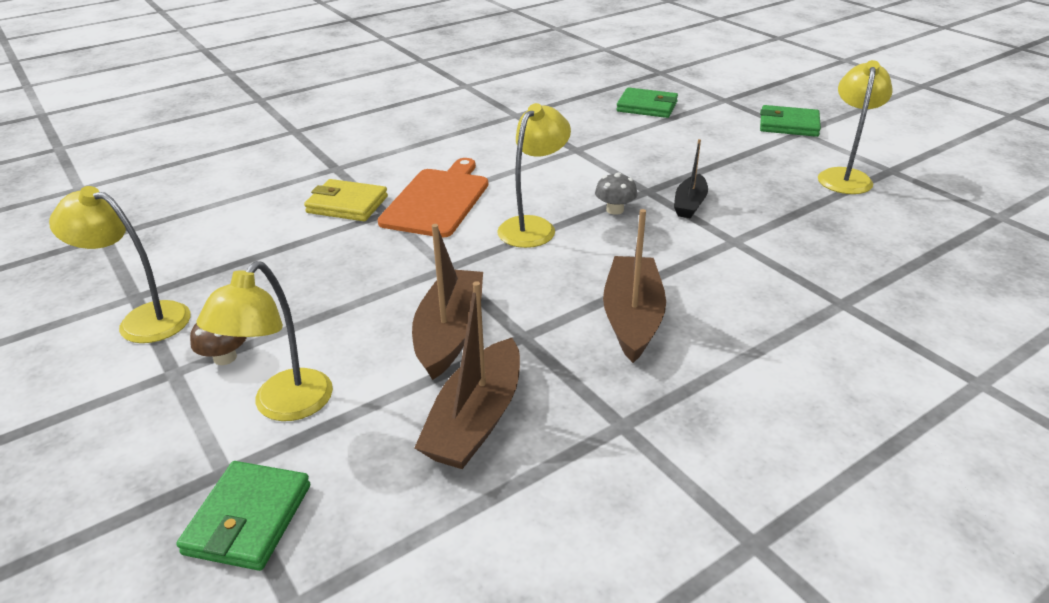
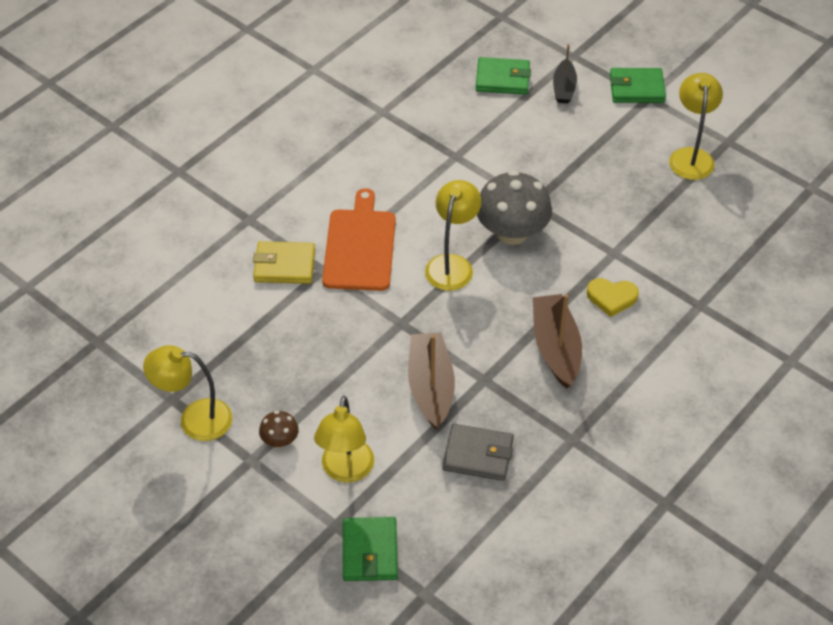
camera: 15 degrees left, 15 degrees up
(476, 420) = (478, 455): brown boat -> grey wallet
(615, 210) = (512, 232): grey mushroom -> grey mushroom, size x2.13
(690, 204) = (571, 214): black boat -> black boat (564, 88)
(721, 280) = (611, 298): none -> yellow heart

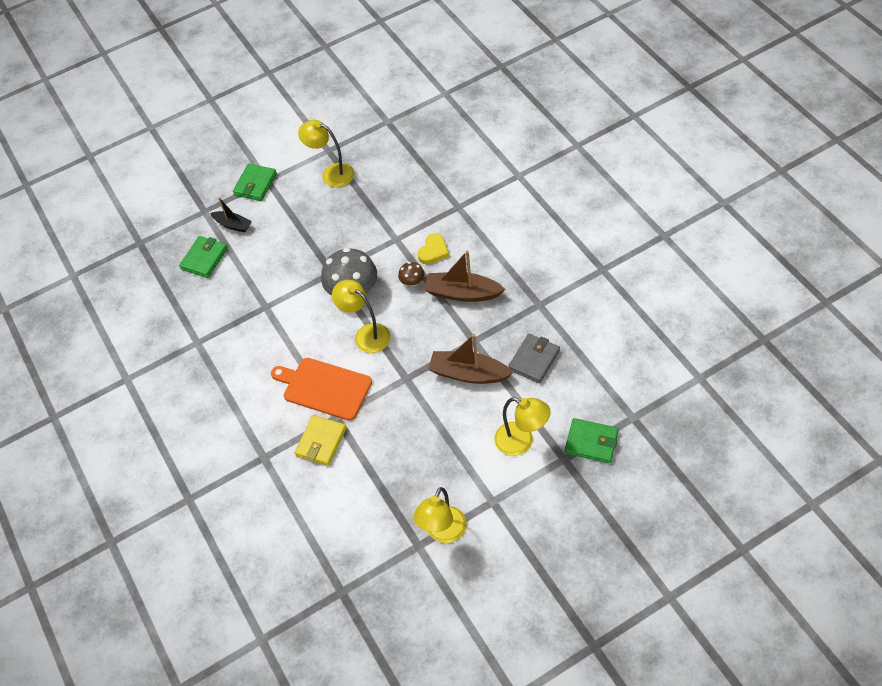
camera: 65 degrees left, 5 degrees up
(280, 440) = (481, 479): brown mushroom -> brown mushroom (412, 282)

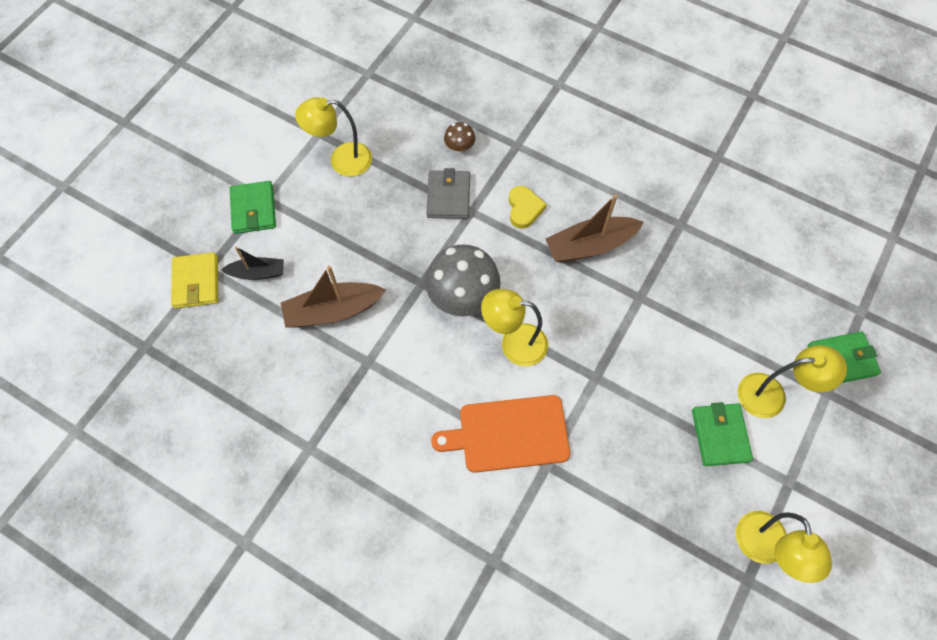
camera: 35 degrees left, 10 degrees up
(204, 259) = (248, 332): green wallet -> green wallet (720, 435)
(321, 442) = (550, 505): yellow wallet -> yellow wallet (196, 282)
(412, 282) = (524, 255): brown mushroom -> brown mushroom (459, 147)
(468, 374) = (661, 339): brown boat -> brown boat (333, 311)
(534, 360) = (719, 291): grey wallet -> grey wallet (448, 196)

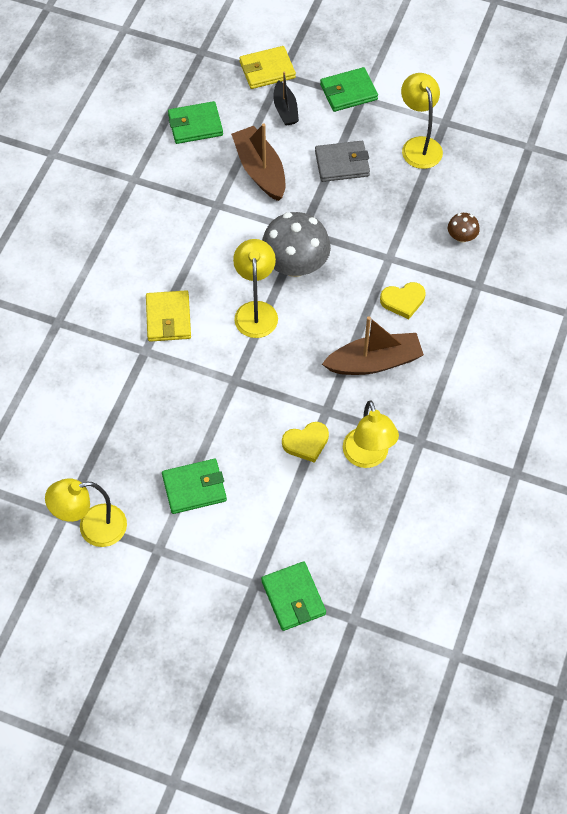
camera: 80 degrees right, 5 degrees down
(251, 369) = (195, 125): none -> green wallet
(448, 196) = (400, 236): grey wallet -> grey wallet (342, 164)
(509, 434) = (168, 318): orange cutting board -> yellow wallet
(590, 245) = (374, 362): brown boat -> brown boat turned 105 degrees clockwise
(675, 321) = (306, 443): none -> yellow heart
(771, 395) = (243, 532): yellow lamp -> yellow lamp (368, 457)

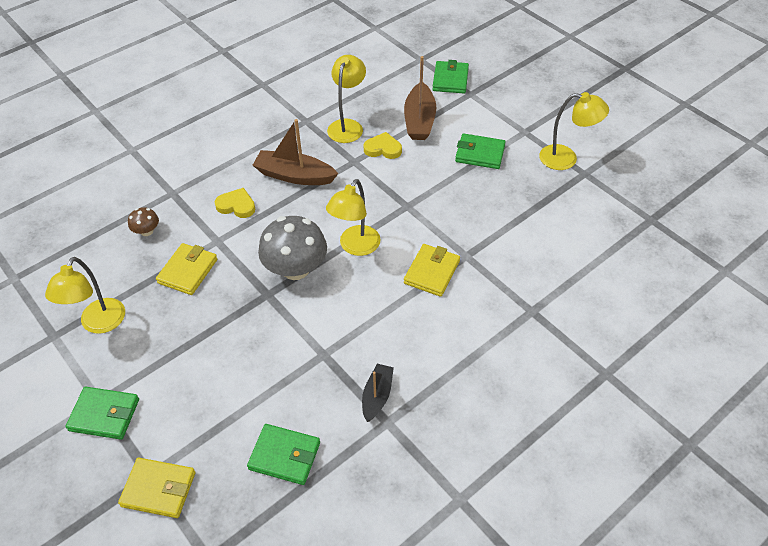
camera: 150 degrees left, 10 degrees down
(260, 170) = (258, 370): brown boat -> brown boat (419, 120)
(285, 109) = (181, 427): black boat -> black boat (377, 396)
(342, 164) = (180, 340): grey wallet -> none
(389, 219) = (188, 271): none -> yellow wallet

